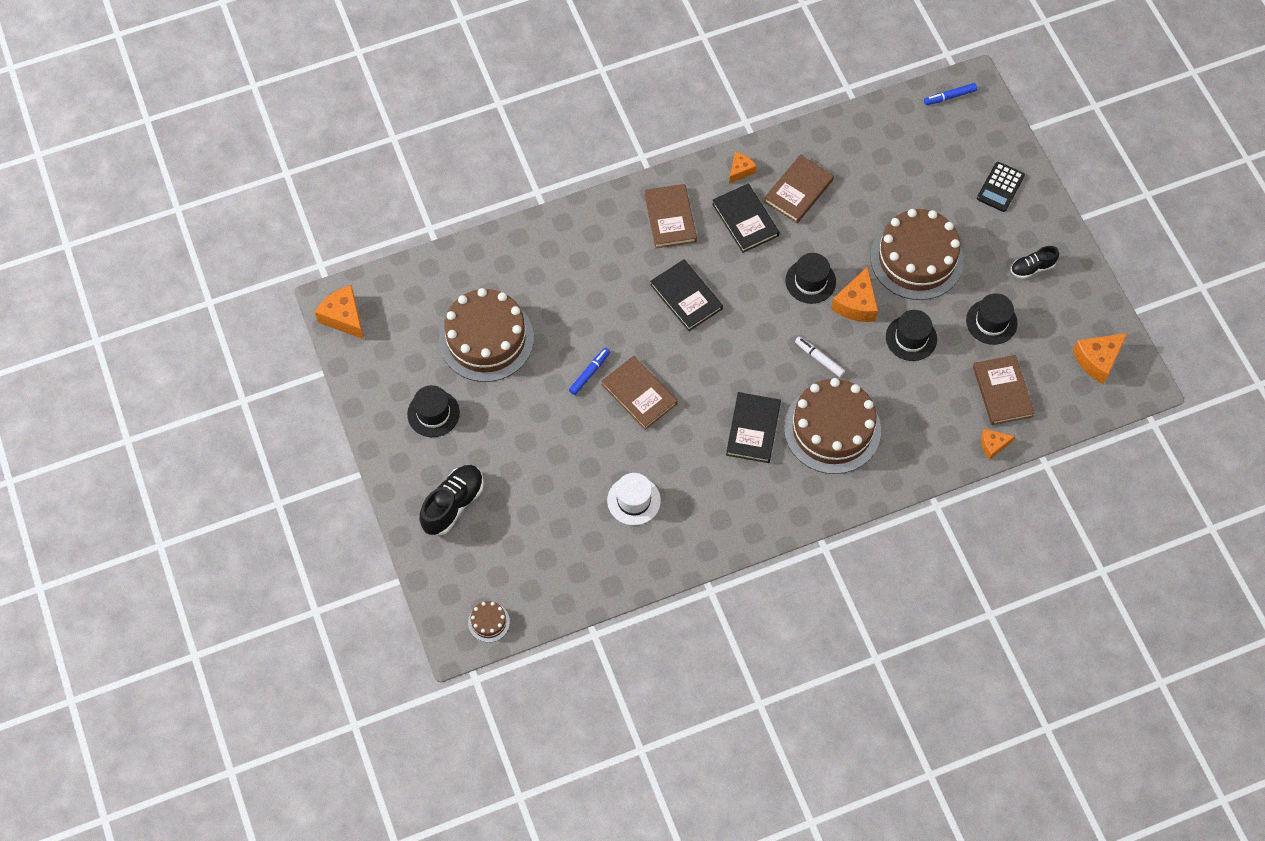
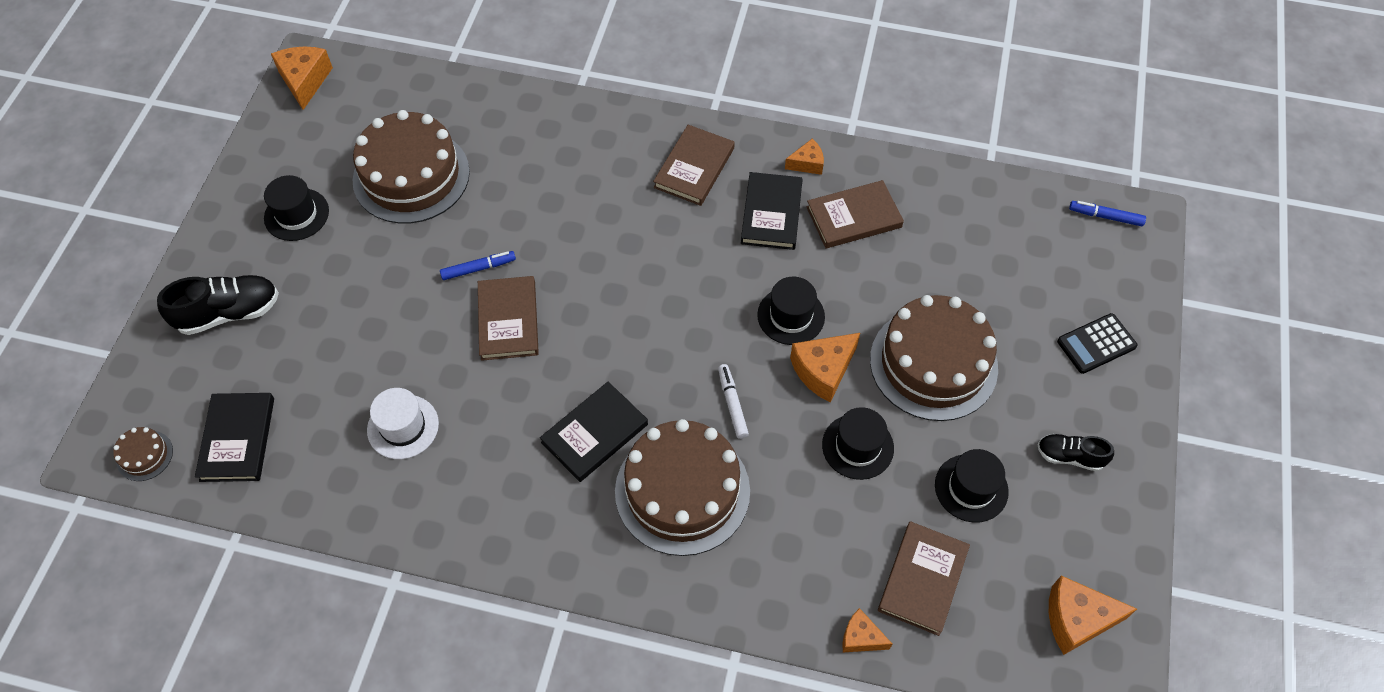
camera: 35 degrees right, 5 degrees down
(686, 297) = (643, 253): black book -> black book (237, 439)

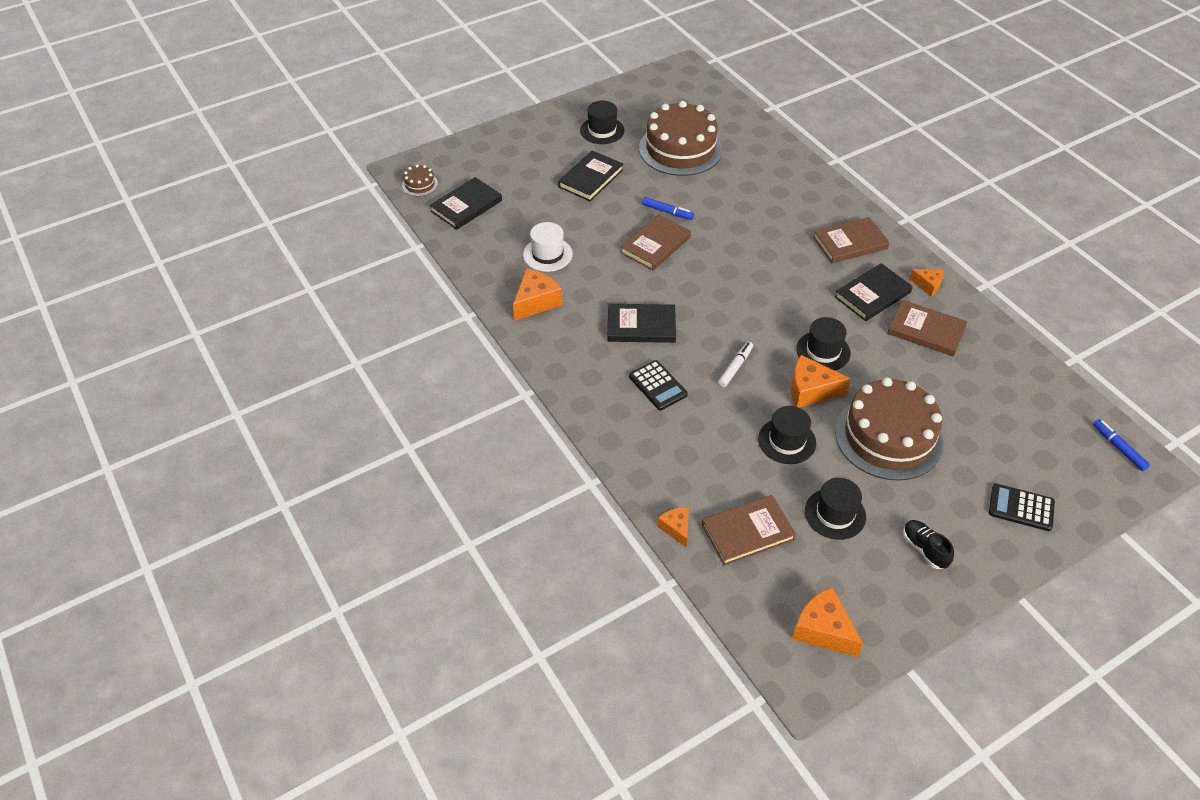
camera: 45 degrees right, 10 degrees down
(229, 313) = (522, 152): black shoe -> none
(305, 81) = (674, 75): orange cheese -> orange cheese (536, 302)
(349, 288) = (591, 178): none -> black book
(682, 491) = (657, 385): brown cake -> black calculator

